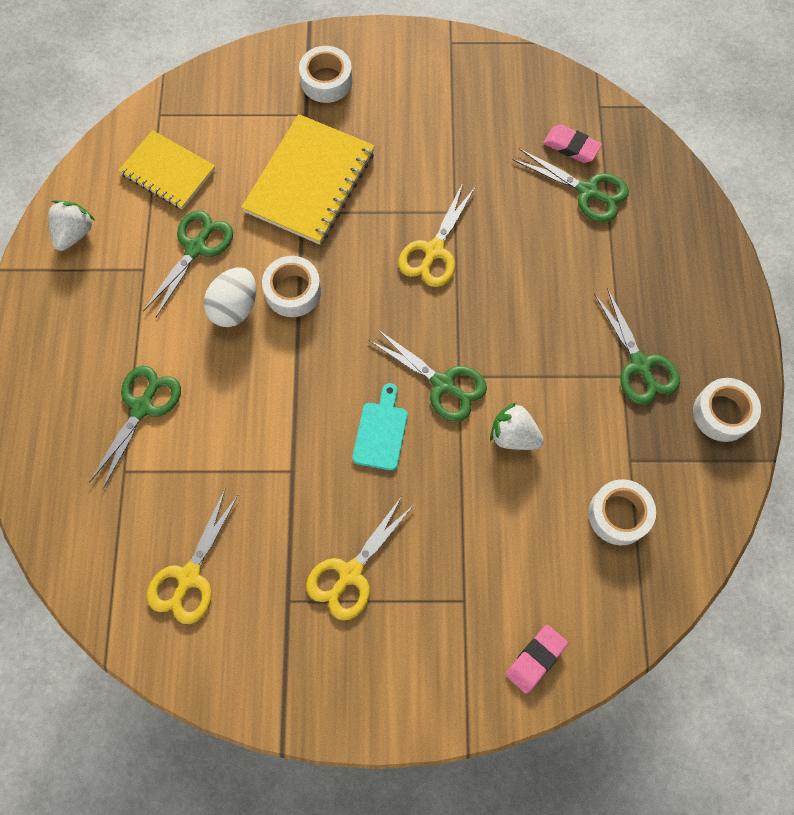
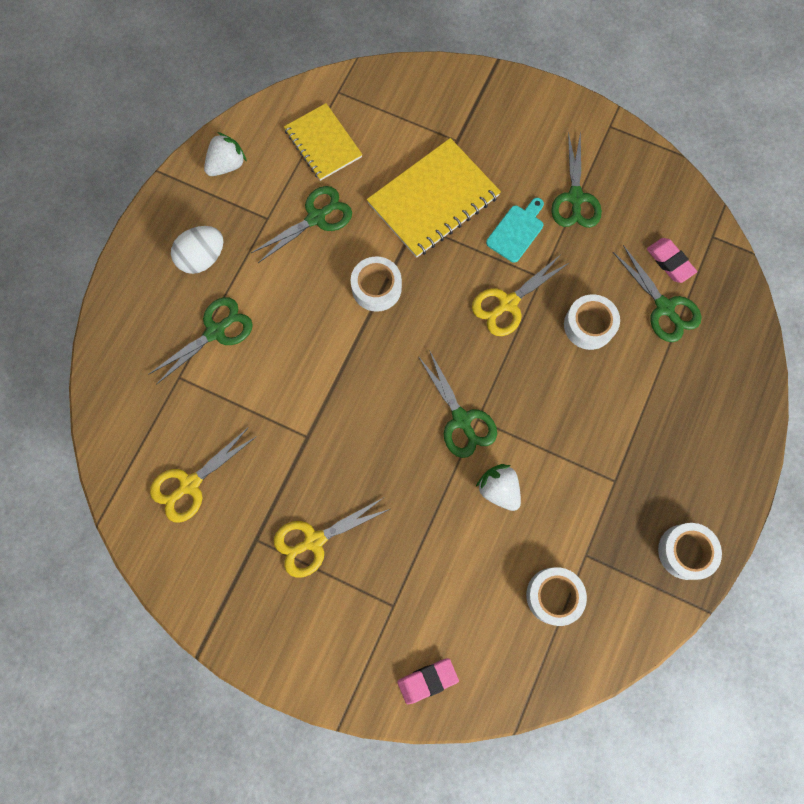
camera: 25 degrees right, 5 degrees up
(235, 307) = (324, 281): white egg -> white egg (202, 258)
(326, 81) = (488, 118): white tape -> white tape (589, 325)
(381, 432) = (392, 436): turquoise cutting board -> turquoise cutting board (516, 231)
(640, 365) = (635, 478): green scissors -> green scissors (575, 197)

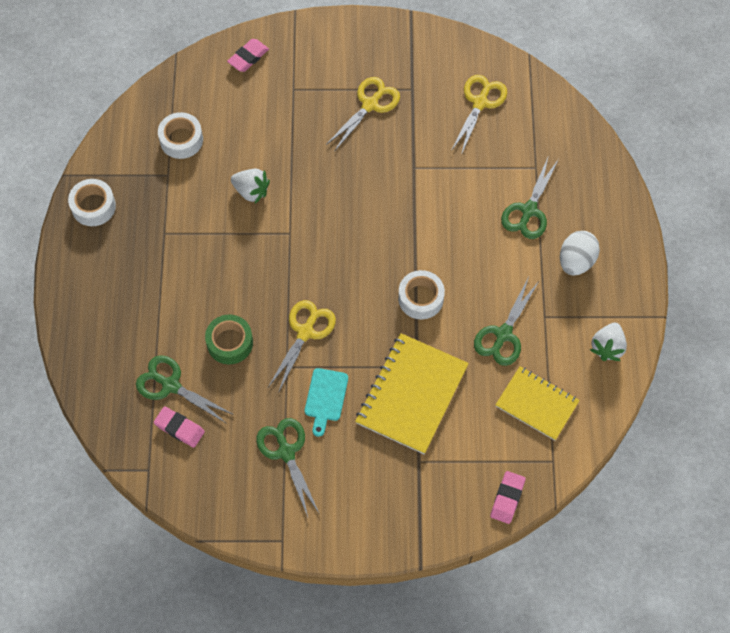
camera: 155 degrees right, 10 degrees down
(395, 79) = (507, 498): none -> pink eraser
(461, 419) = (302, 227): green scissors -> none
(589, 325) = (230, 343): white tape -> green tape

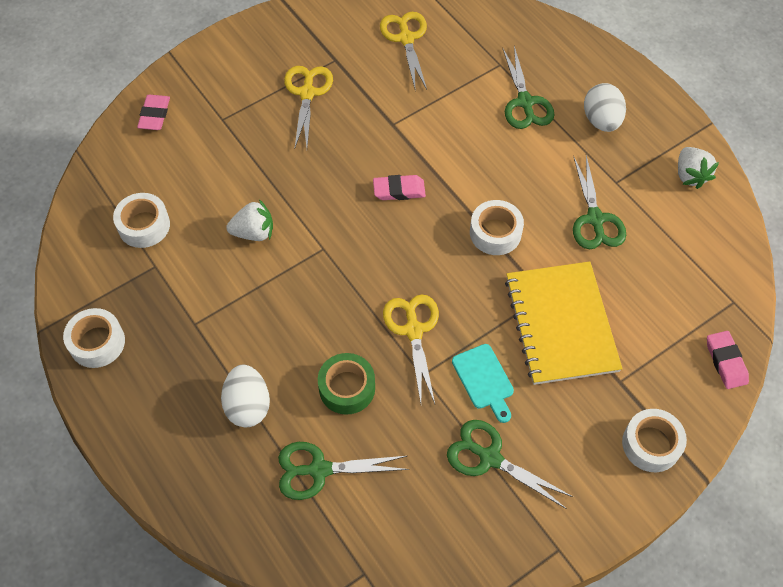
camera: 35 degrees left, 5 degrees down
(157, 312) = (248, 405): none -> white egg
(179, 428) = (363, 507): pink eraser -> pink eraser (399, 190)
(403, 517) = (651, 444): none -> white tape
(537, 404) = (676, 261): yellow notebook -> none

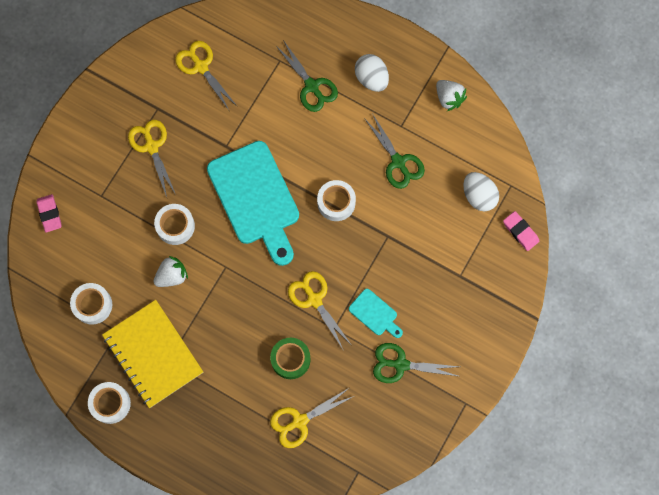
camera: 25 degrees left, 15 degrees up
(248, 405) = (233, 400): white egg -> white egg (478, 196)
(319, 470) = (300, 421): green scissors -> yellow scissors
(399, 190) = (256, 198): pink eraser -> turquoise cutting board
(561, 324) = (407, 252): yellow notebook -> yellow notebook (153, 354)
(651, 444) = (495, 310): white tape -> white tape (175, 226)

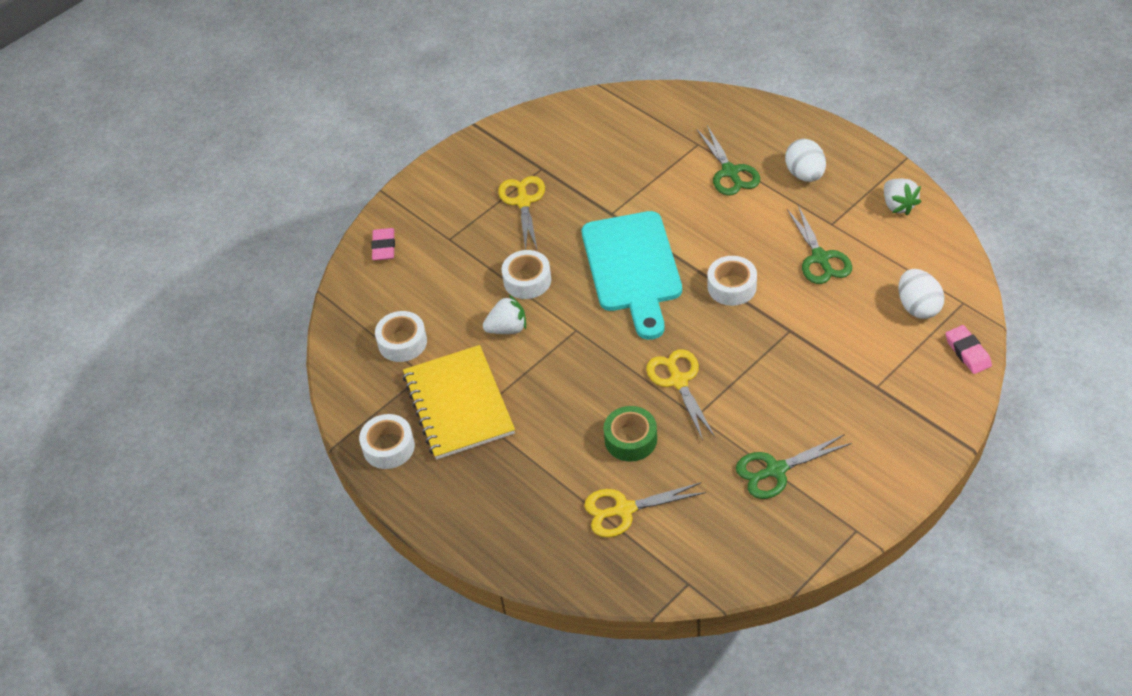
camera: 20 degrees right, 25 degrees down
(201, 67) = (603, 138): yellow scissors -> none
(375, 314) = (754, 409): turquoise cutting board -> none
(401, 364) = (776, 470): green scissors -> green scissors turned 45 degrees counterclockwise

